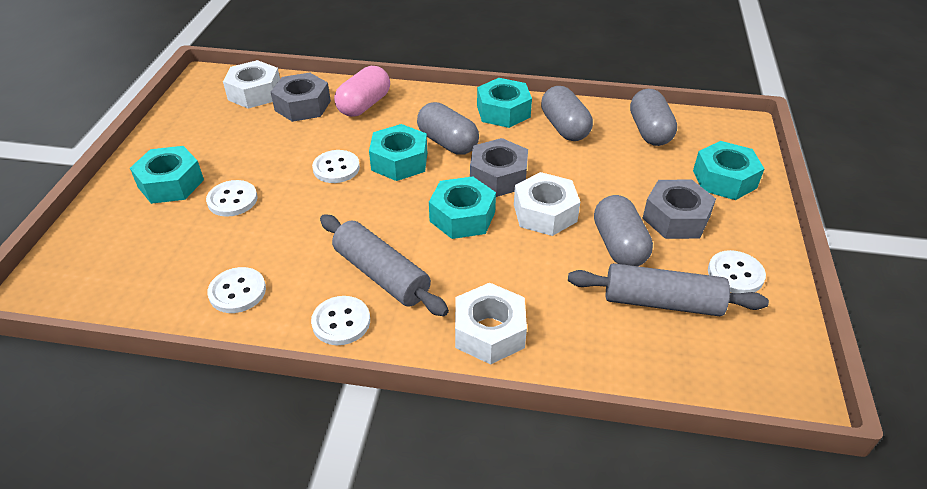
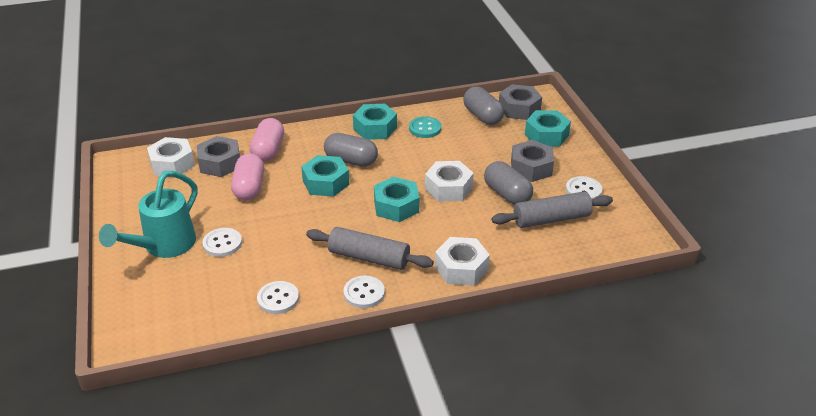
camera: 25 degrees left, 5 degrees down
(171, 183) = (163, 247): turquoise nut -> turquoise watering can
(311, 142) = (249, 188): none -> pink capsule
(336, 168) = (283, 200): white button -> none
(498, 176) = (402, 173): grey nut -> grey nut (519, 108)
(564, 127) = (425, 128): grey capsule -> turquoise button

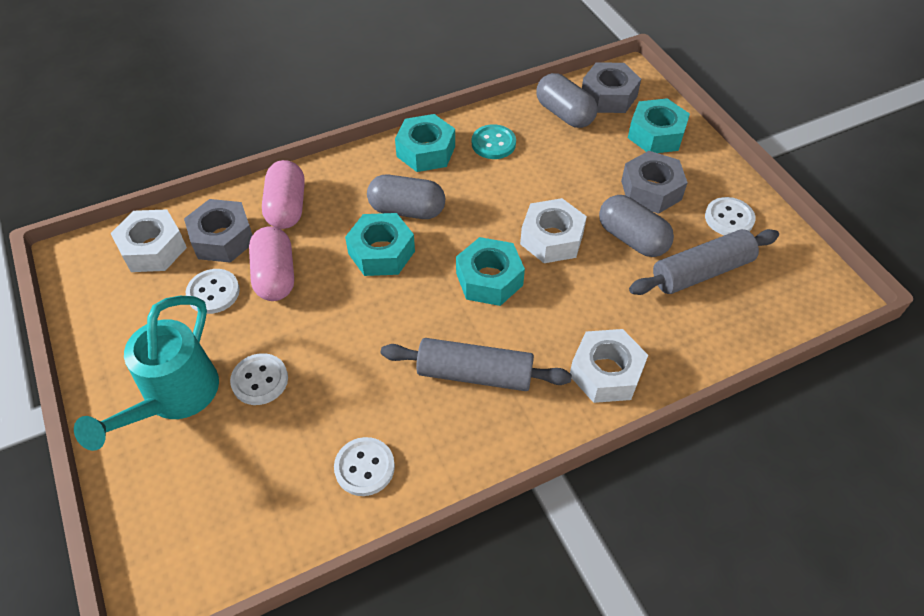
camera: 10 degrees left, 15 degrees up
(364, 293) = (484, 437): white button -> white button (213, 292)

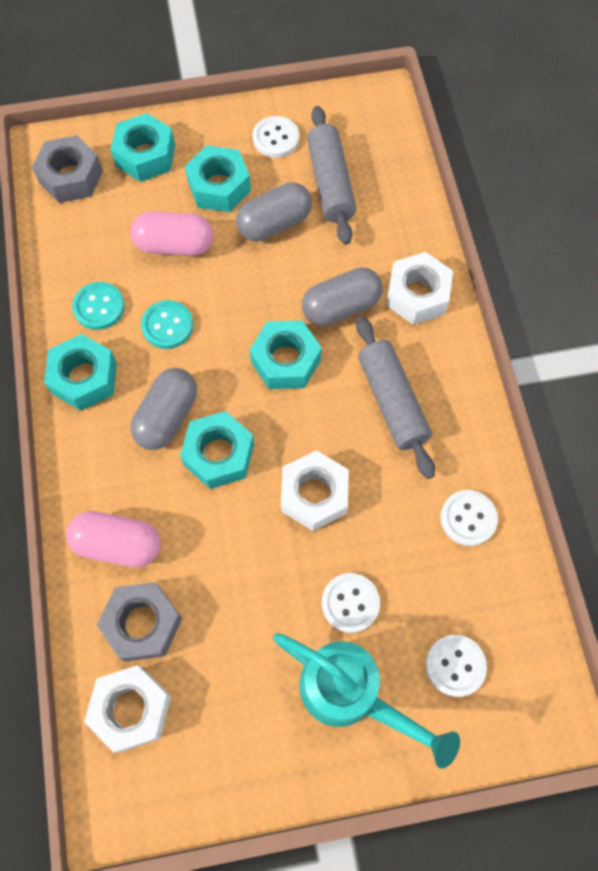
camera: 75 degrees left, 15 degrees up
(213, 292) = (221, 641): white button -> white button (455, 665)
(275, 276) = (217, 570): pink capsule -> pink capsule (174, 245)
(474, 374) = (392, 401): grey rolling pin -> grey rolling pin turned 45 degrees counterclockwise
(493, 189) = (167, 325): none -> turquoise button
(552, 238) = (252, 291): white nut -> white nut (314, 494)
(564, 114) = (81, 226): grey capsule -> grey capsule (341, 307)
(651, 190) = (219, 186): grey nut -> turquoise nut

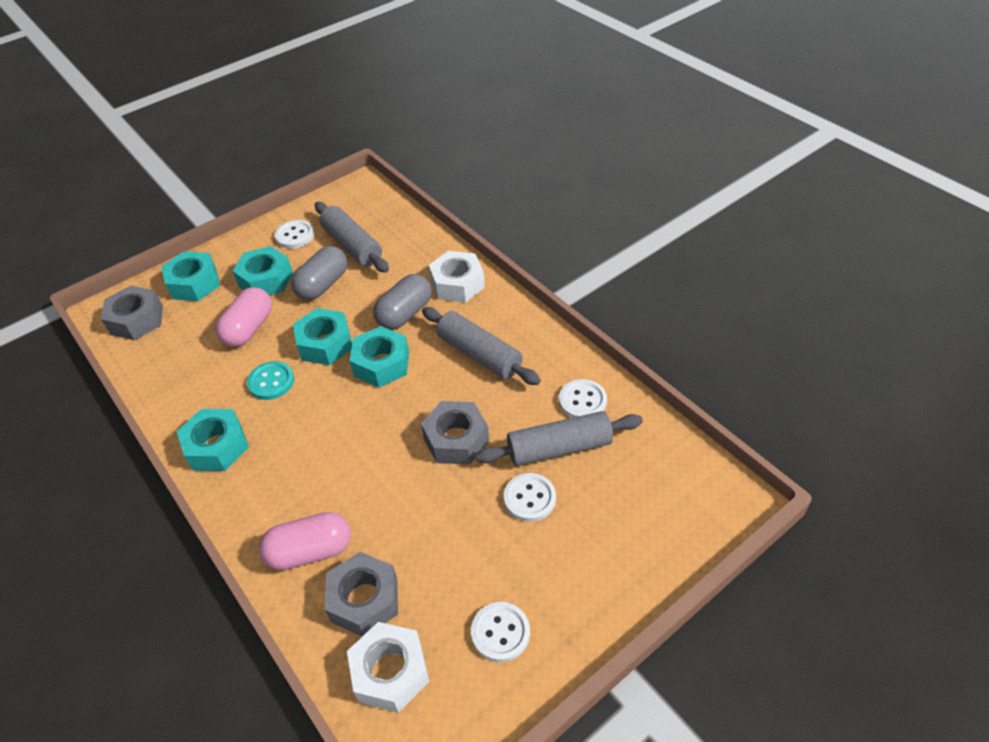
camera: 25 degrees left, 20 degrees down
(99, 307) = (205, 393): turquoise button -> none
(167, 416) = (304, 441): grey capsule -> none
(174, 245) = (249, 329): pink capsule -> pink capsule turned 45 degrees counterclockwise
(219, 454) = (362, 448): turquoise nut -> turquoise nut (325, 344)
(314, 494) = (456, 439): white nut -> grey nut
(352, 695) = (571, 562): turquoise watering can -> none
(412, 562) = (559, 448): none -> grey rolling pin
(455, 665) = (636, 500): white button -> white button (500, 632)

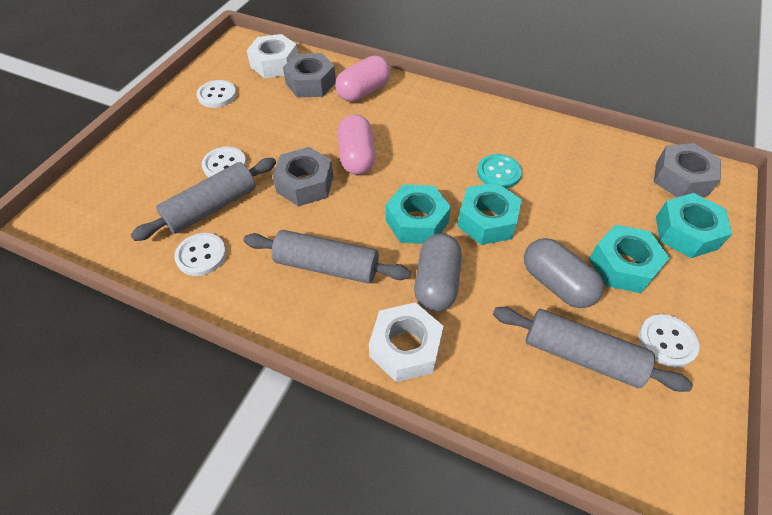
camera: 150 degrees right, 5 degrees up
(217, 446) = (487, 119): turquoise nut -> none
(249, 329) = (573, 208): pink capsule -> pink capsule (357, 157)
(323, 285) = (556, 284): grey capsule -> grey capsule turned 45 degrees counterclockwise

